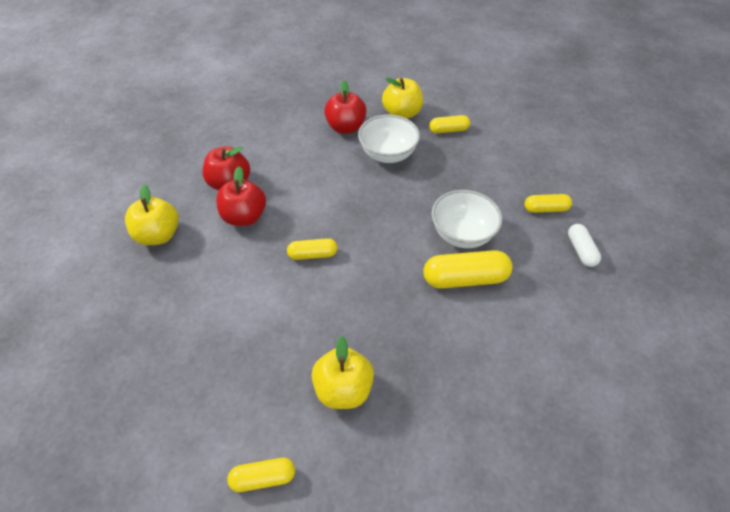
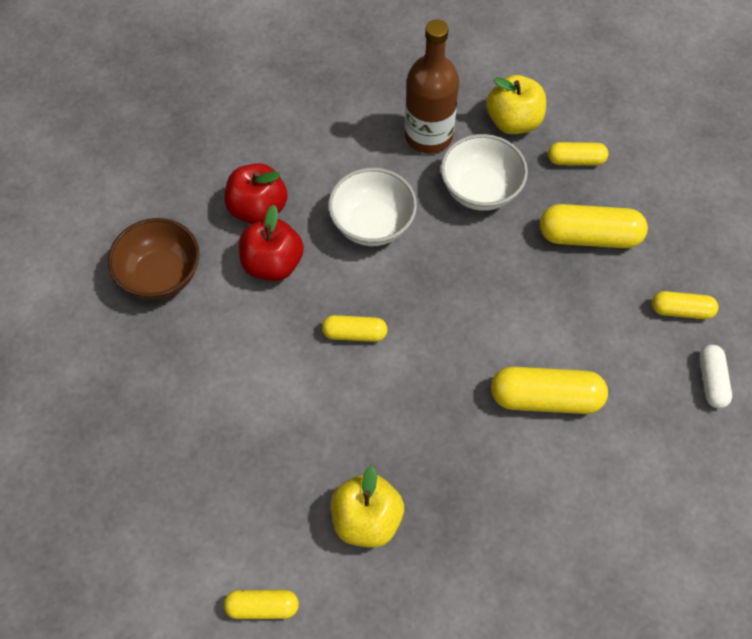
camera: 10 degrees right, 10 degrees up
(158, 235) = (161, 276): yellow apple -> brown bowl
(345, 127) = (428, 136): red apple -> brown bottle
(462, 234) = (556, 333): white bowl -> white bowl (372, 224)
(469, 172) = (589, 236): none -> yellow capsule

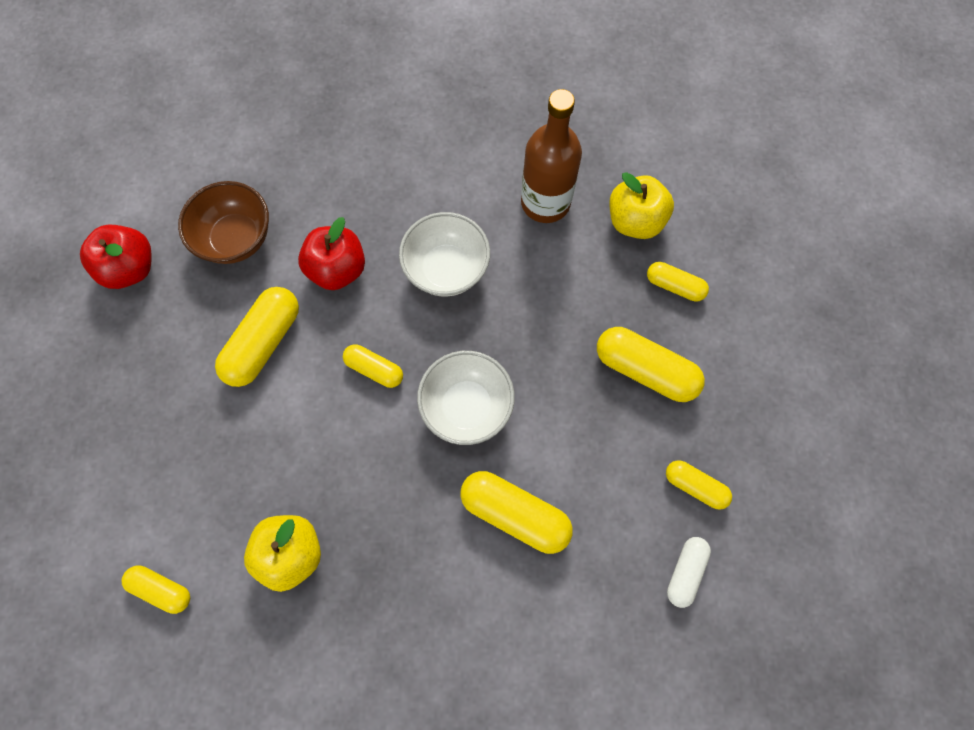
camera: 25 degrees right, 10 degrees up
(238, 354) = (264, 342): none -> yellow capsule
(258, 209) = (352, 210): red apple -> red apple (131, 268)
(480, 190) = (565, 278): white bowl -> white bowl (467, 406)

